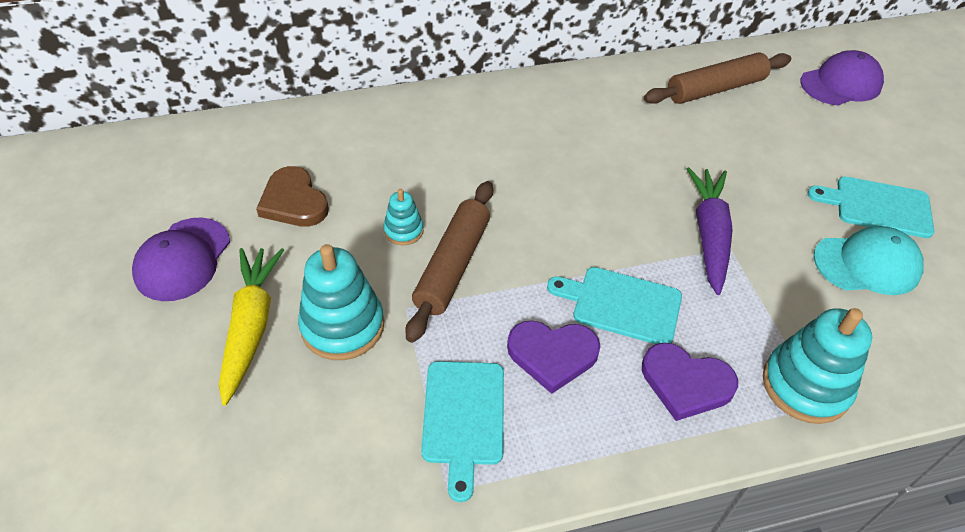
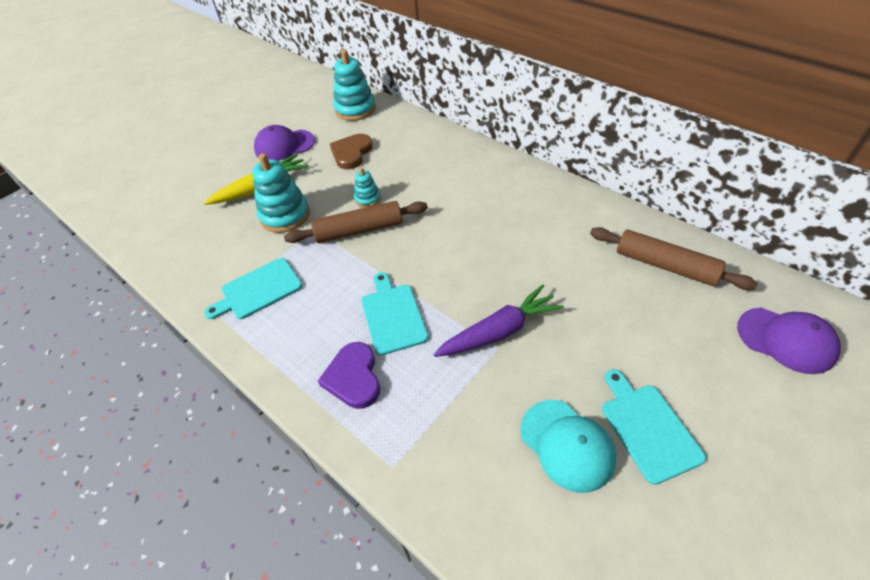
camera: 60 degrees right, 0 degrees up
(552, 355) = (327, 303): purple heart -> none
(805, 385) = (403, 449): turquoise stacking toy -> turquoise stacking toy (355, 109)

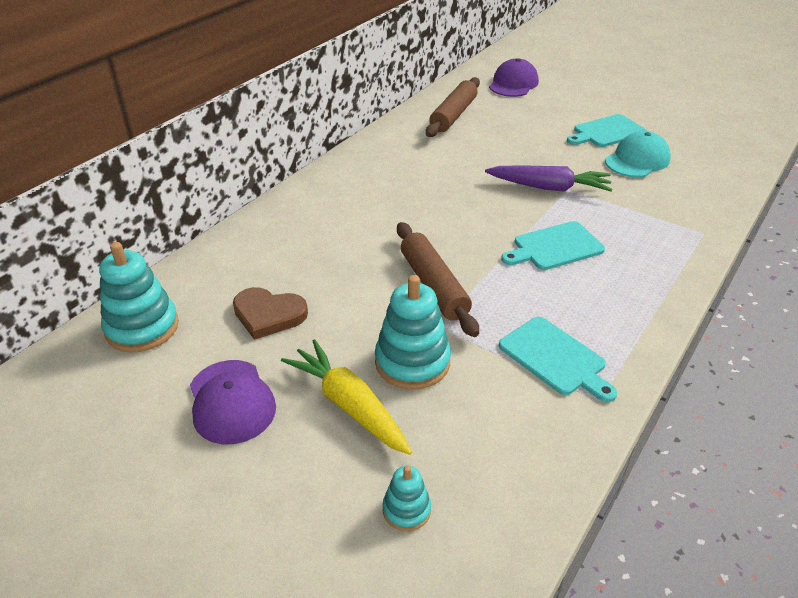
camera: 100 degrees left, 10 degrees down
(353, 377) = (636, 263): purple heart -> none
(367, 199) = (374, 286): turquoise stacking toy -> turquoise stacking toy (406, 510)
(499, 331) = (549, 187): purple carrot -> purple carrot turned 135 degrees clockwise

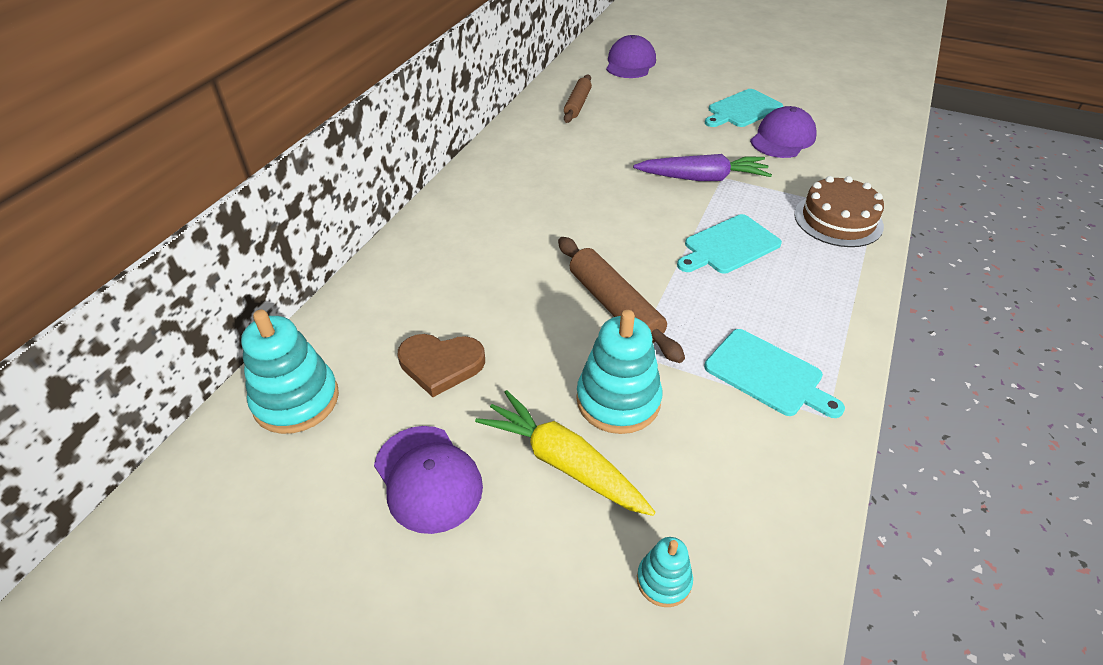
camera: 10 degrees left, 5 degrees up
(453, 115) = (577, 104): brown rolling pin -> brown rolling pin, size x0.67
(637, 160) = (782, 138): turquoise cap -> purple cap
(667, 235) = (838, 220): none -> brown cake

